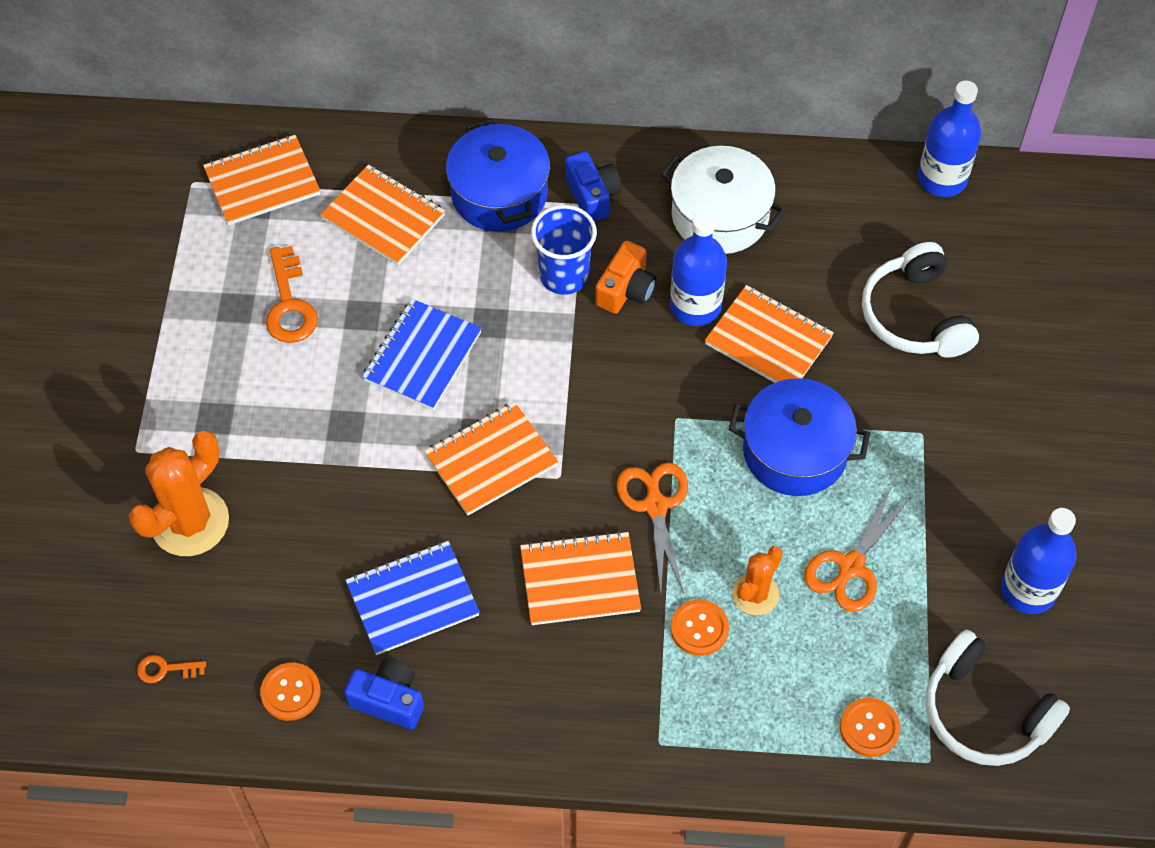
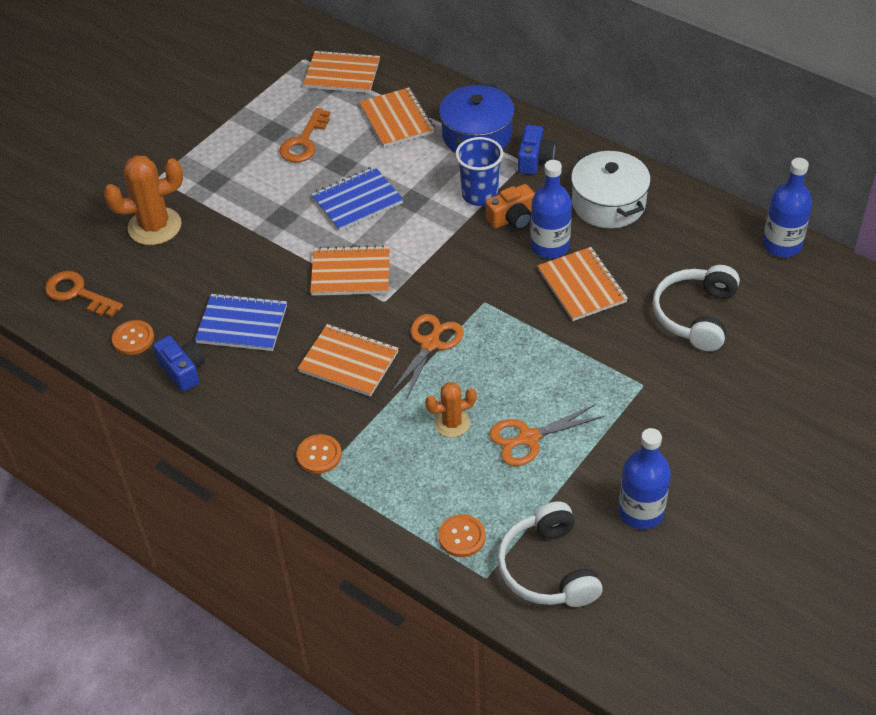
camera: 35 degrees right, 10 degrees down
(165, 669) = (78, 294): orange key -> orange key, size x1.88
(699, 628) = (400, 424): orange button -> orange button (319, 455)
(795, 451) = (546, 355): blue pot -> none

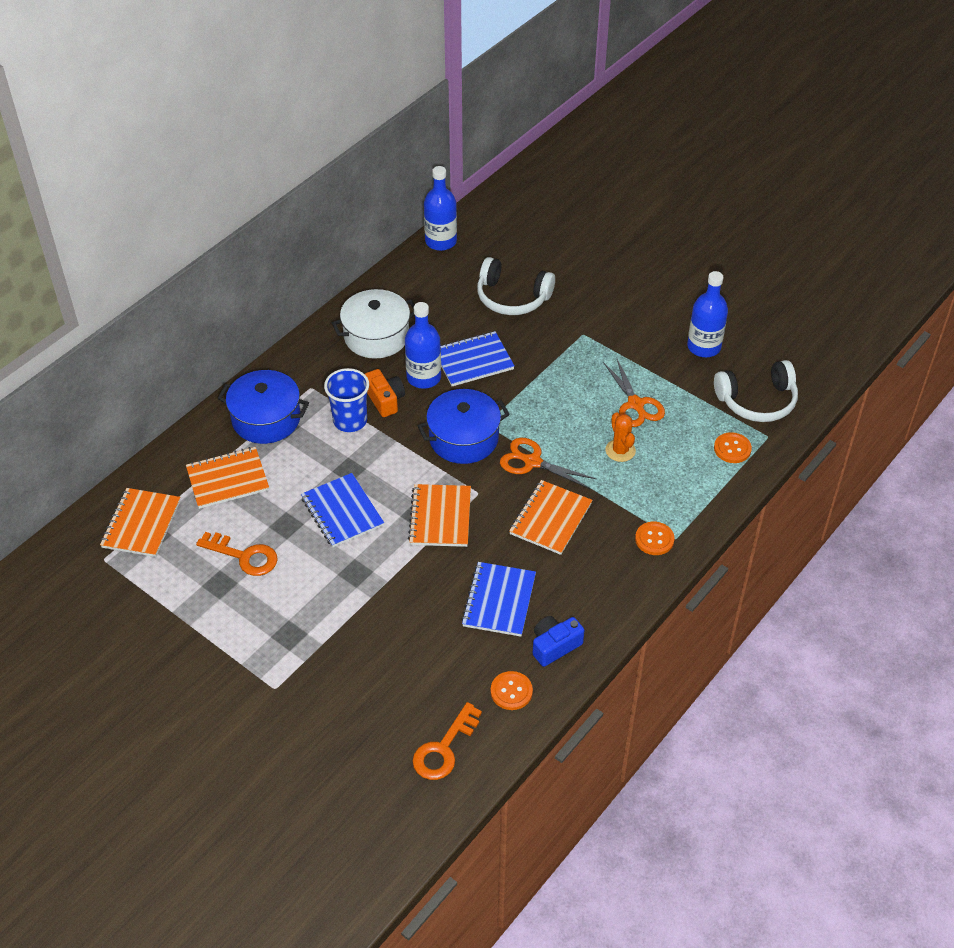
camera: 90 degrees left, 0 degrees up
(154, 226) = (352, 685): orange cactus -> none
(461, 284) = (463, 438): none -> blue pot
(534, 159) = (309, 380): blue camera -> none
(582, 286) = (473, 361): orange notebook -> blue notebook

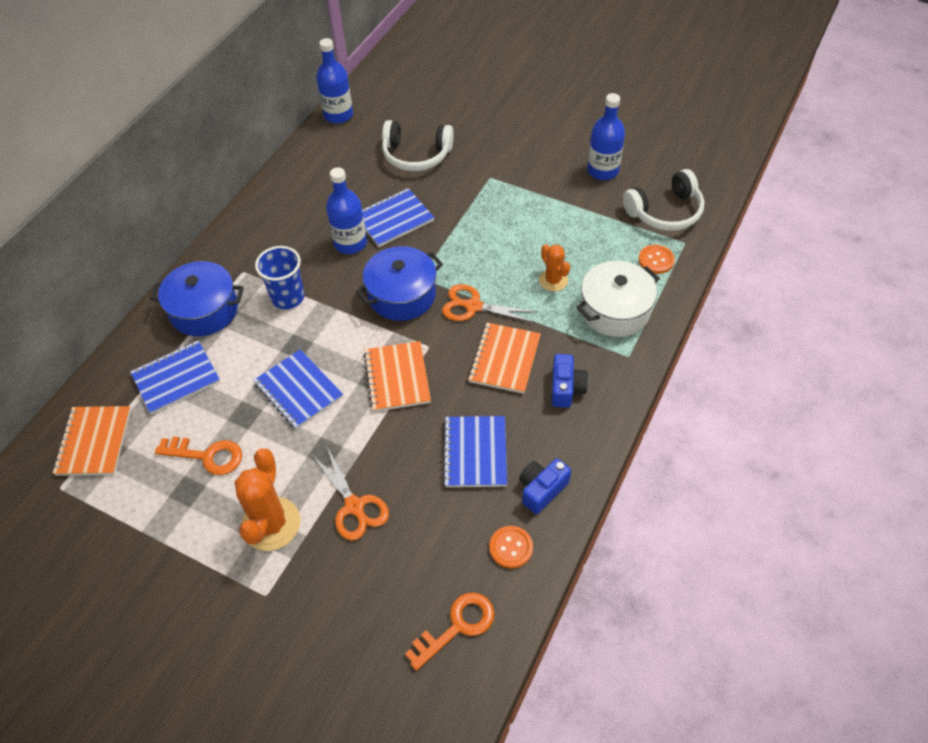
camera: 10 degrees left, 5 degrees up
(227, 479) = (176, 378): orange notebook -> blue notebook
(292, 628) = (271, 524): none -> orange cactus
(376, 336) = (296, 212): white pot -> white pot (615, 310)
(385, 400) = (318, 271): orange camera -> none
(444, 749) = (457, 626): orange key -> orange key turned 150 degrees counterclockwise
(604, 557) = (566, 388): none -> blue camera
(635, 404) = (555, 234): orange scissors -> orange scissors (354, 506)
(654, 539) = (609, 361): orange button -> none

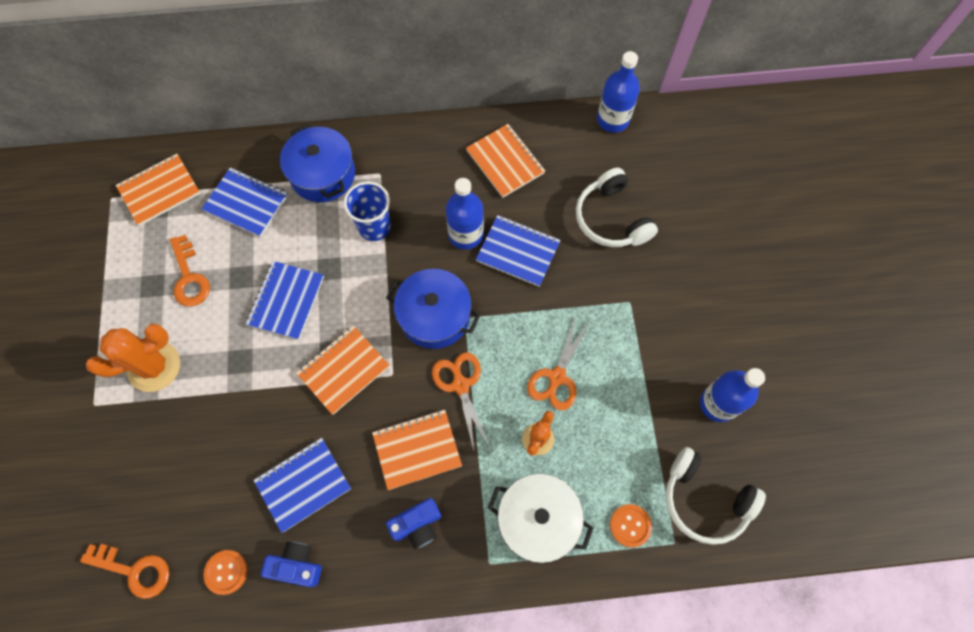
camera: 55 degrees right, 15 degrees up
(311, 190) = (505, 162): none -> orange notebook
(354, 506) = (201, 419): orange scissors -> orange scissors (557, 377)

